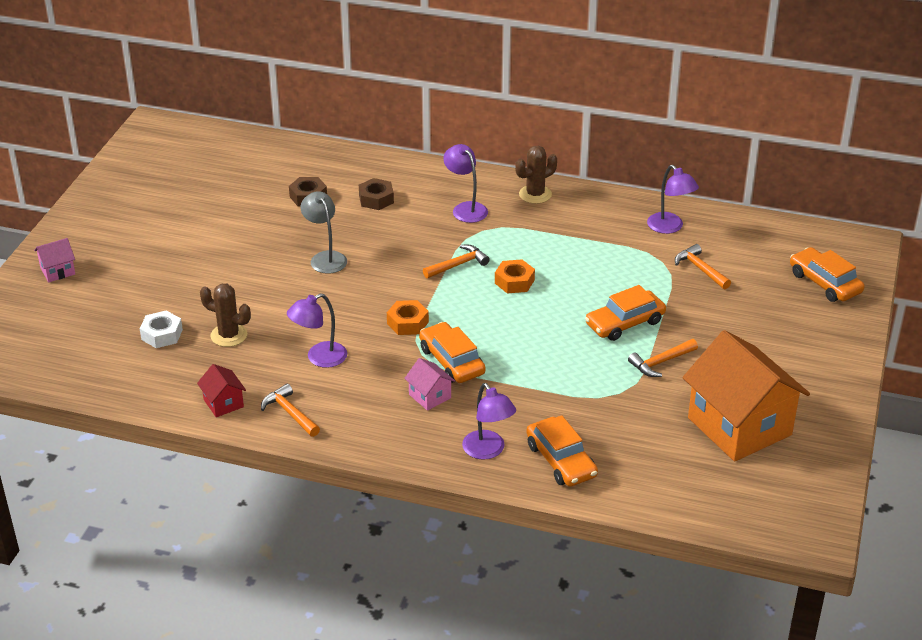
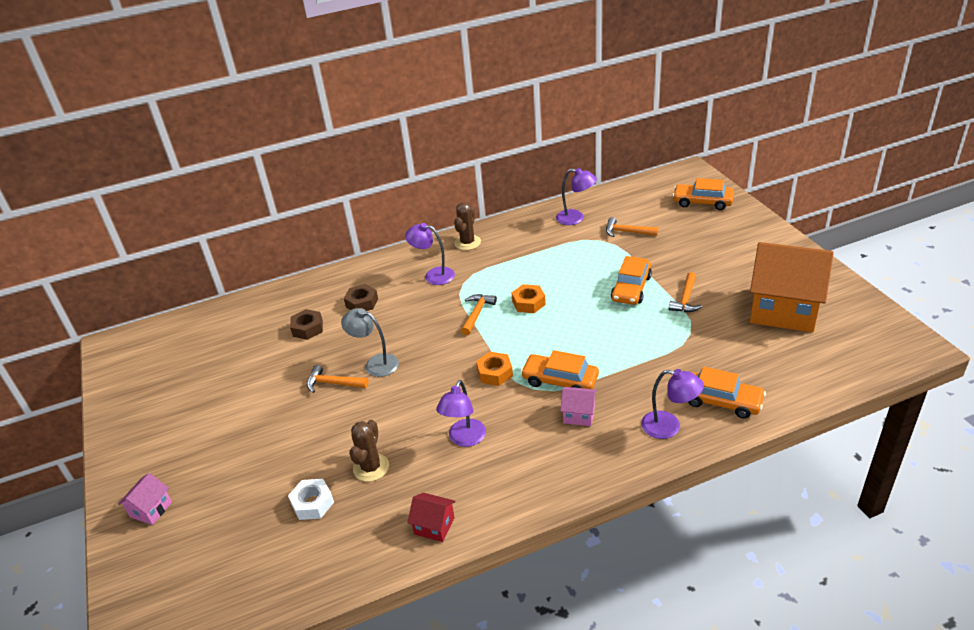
camera: 35 degrees left, 0 degrees up
(229, 335) = (371, 467): brown cactus -> brown cactus turned 60 degrees counterclockwise
(290, 413) = (496, 497): orange hammer -> orange hammer (333, 383)

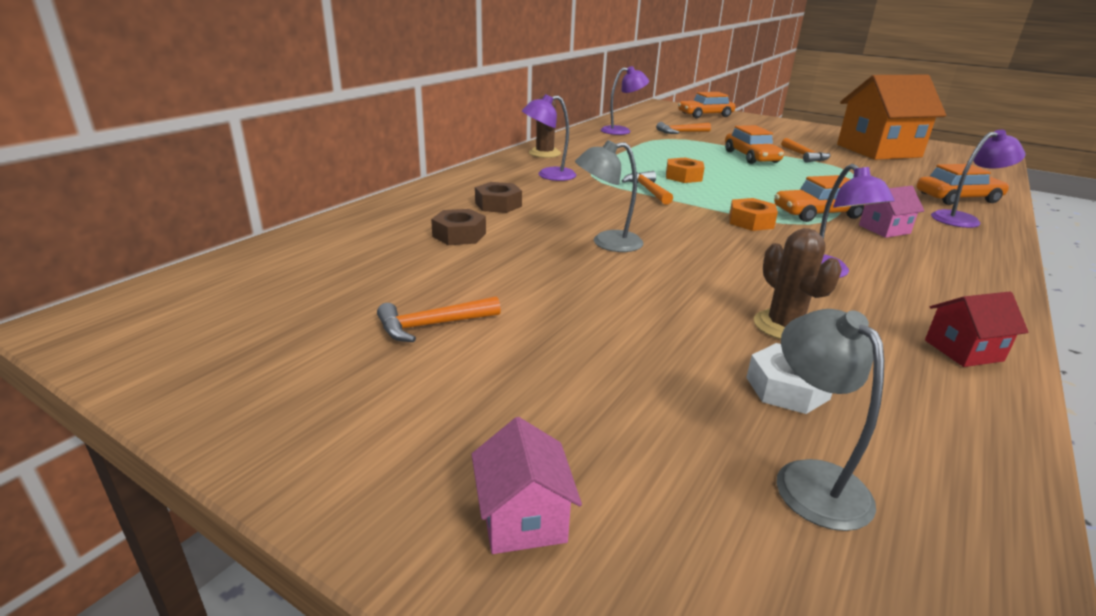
camera: 40 degrees left, 10 degrees down
(254, 546) = (810, 479): none -> grey lamp
(333, 383) = (584, 269): orange hammer -> orange hammer (432, 325)

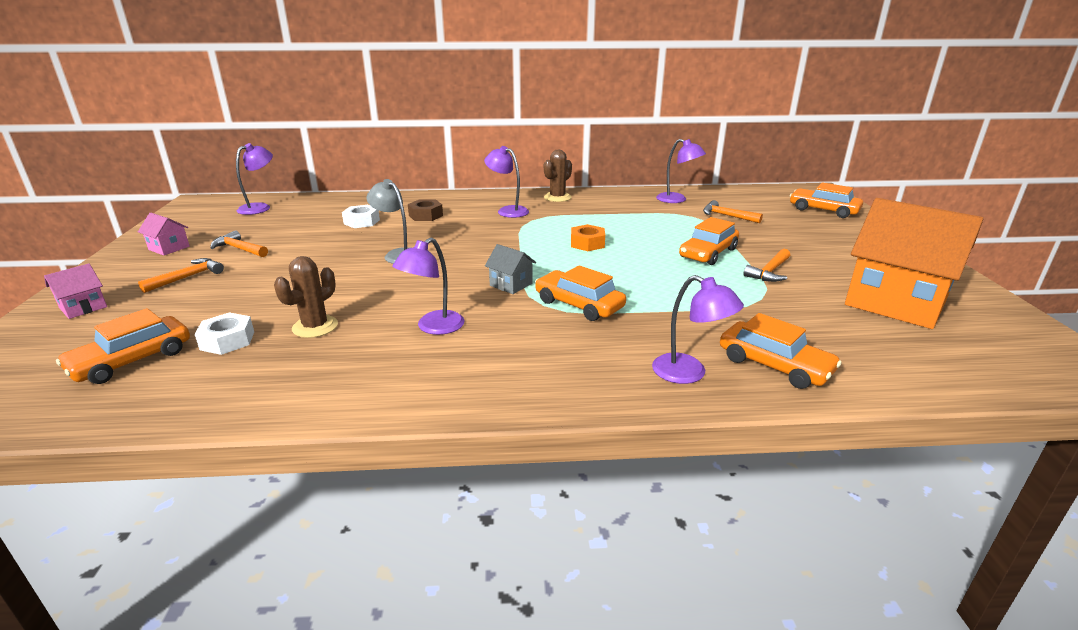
camera: 55 degrees right, 0 degrees up
(254, 278) = (260, 207): none -> purple lamp
(459, 235) = (361, 222): brown nut -> white nut
(648, 190) = (528, 241): orange hammer -> orange hammer (187, 277)
(751, 222) = (511, 284): orange nut -> grey house
(810, 479) = (132, 360): grey lamp -> orange car
(884, 229) = (580, 337): pink house -> pink house (169, 248)
(963, 350) = (329, 393): red house -> none

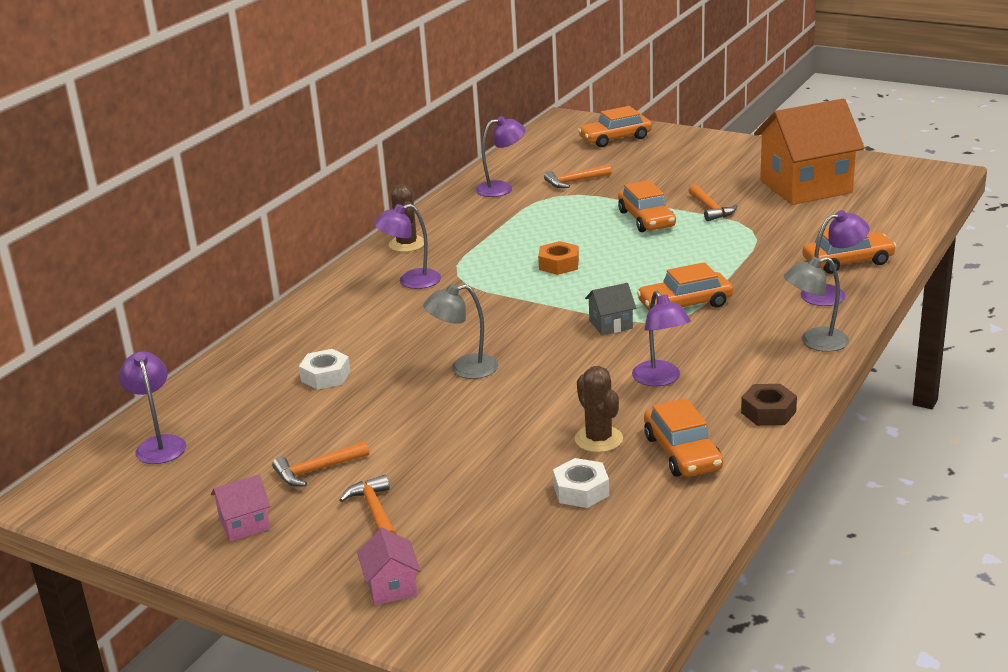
camera: 55 degrees left, 0 degrees up
(132, 360) = (573, 548): orange car -> orange car (682, 453)
(425, 215) = (359, 332): brown nut -> brown nut (768, 412)
(573, 389) = (815, 342): none -> grey lamp

